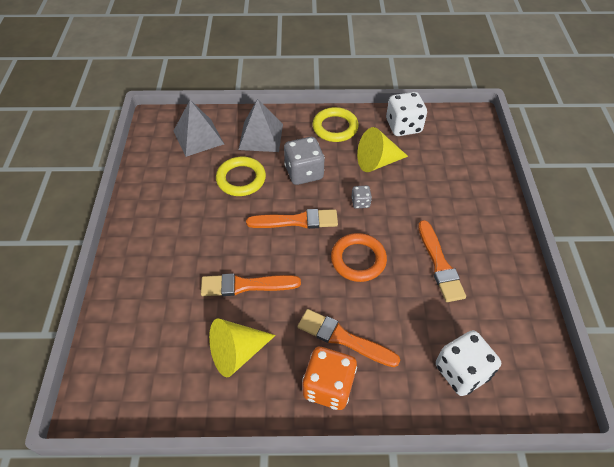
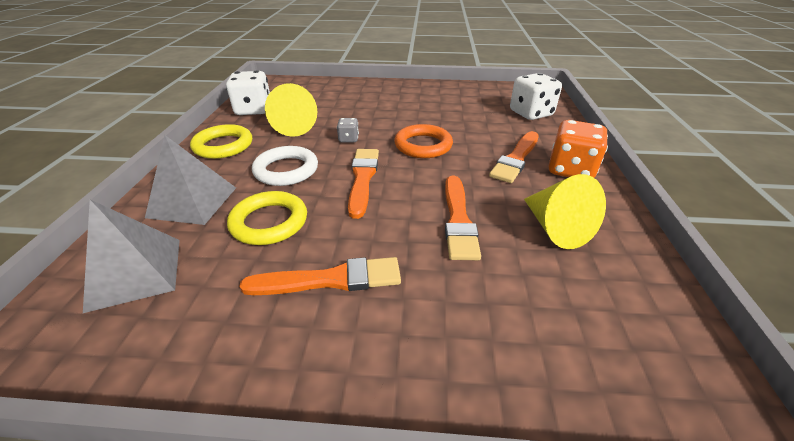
camera: 85 degrees left, 15 degrees down
(304, 172) = (286, 170): grey dice -> white ring
(439, 264) = (430, 111): orange brush -> orange brush (330, 279)

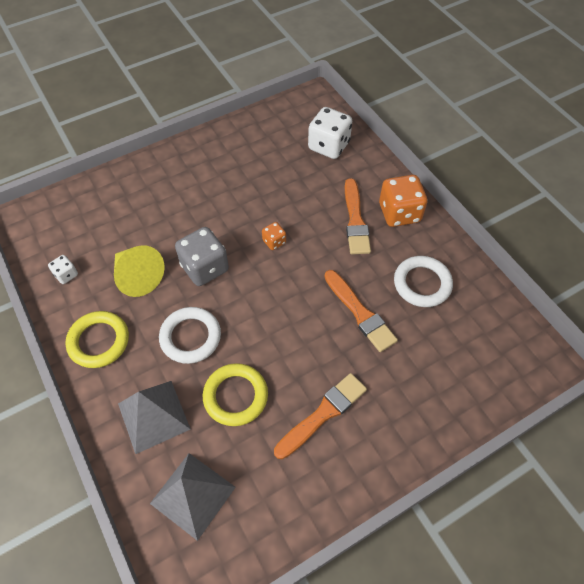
camera: 35 degrees left, 20 degrees up
(254, 110) = (66, 275): white dice -> white dice, size x0.50
(348, 139) = (204, 268): grey dice -> grey dice, size x2.01
(363, 178) = (261, 310): orange brush -> none
(423, 145) = (274, 242): orange ring -> orange dice
(555, 228) = (422, 284): yellow cone -> white ring

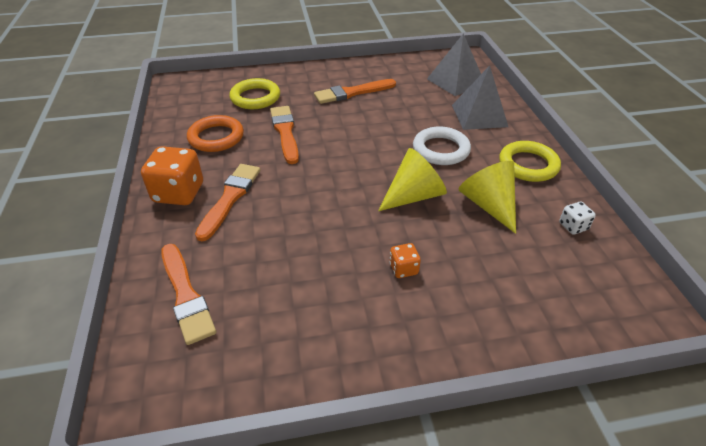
camera: 160 degrees left, 15 degrees down
(204, 268) = (414, 196): grey dice -> yellow cone
(235, 396) = (412, 112): yellow ring -> yellow ring (255, 97)
(274, 242) = (329, 200): orange dice -> orange dice (403, 269)
(329, 146) = (186, 295): white dice -> orange brush
(422, 284) = (216, 137): white ring -> orange ring

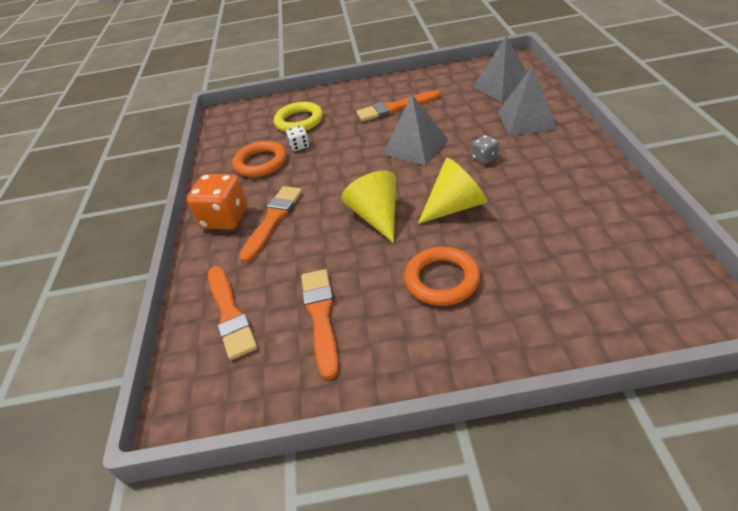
camera: 10 degrees right, 0 degrees up
(285, 132) = (327, 152): orange brush -> orange brush (321, 316)
(373, 133) = (415, 146): none -> grey pyramid
(403, 269) = (442, 280): orange dice -> orange ring
(441, 150) = (484, 158): white ring -> grey dice
(488, 205) = (533, 211): yellow cone -> yellow cone (376, 216)
(528, 165) = (578, 167): yellow ring -> none
(573, 226) = (624, 227): white dice -> white dice (299, 146)

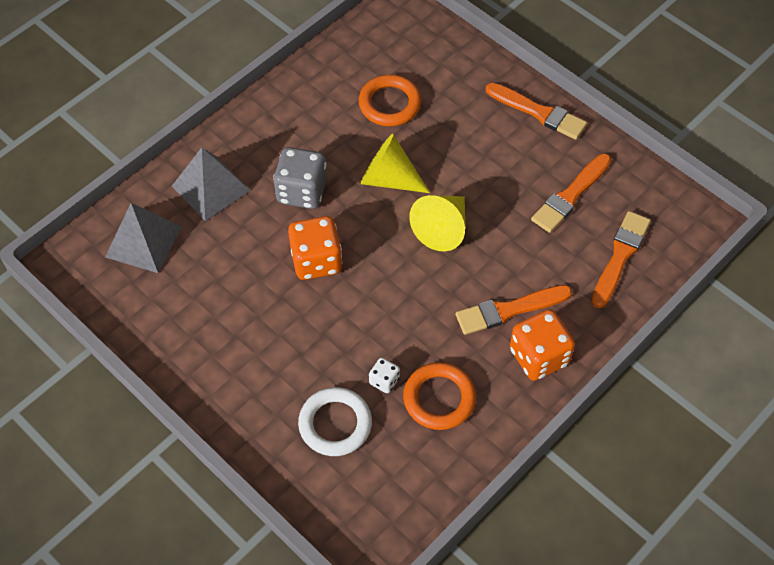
camera: 135 degrees left, 15 degrees up
(299, 121) = (335, 424): yellow ring -> white ring
(395, 108) = (248, 329): orange brush -> orange brush (539, 112)
(415, 146) = (316, 261): grey pyramid -> orange dice
(442, 280) = (478, 144): orange ring -> orange ring (389, 104)
(484, 158) = (302, 191): grey dice -> grey dice, size x2.01

